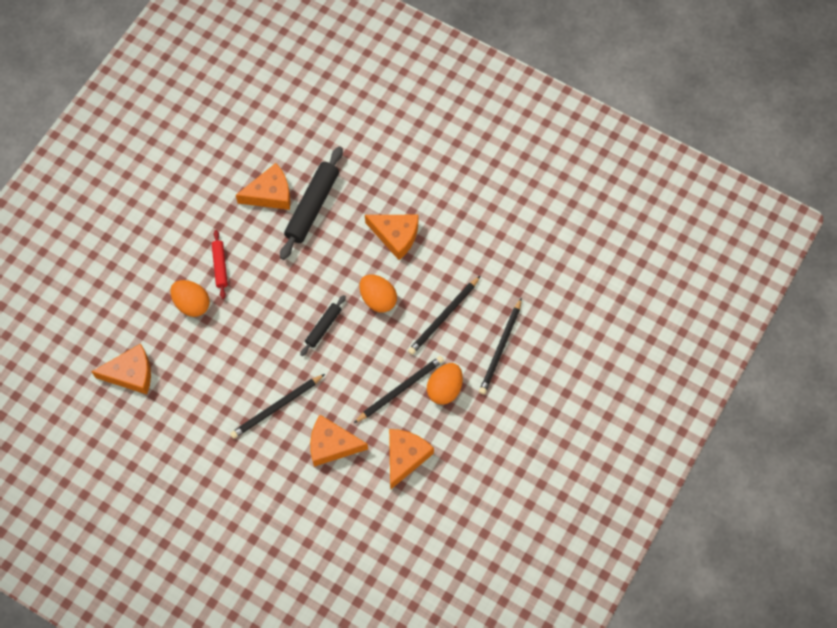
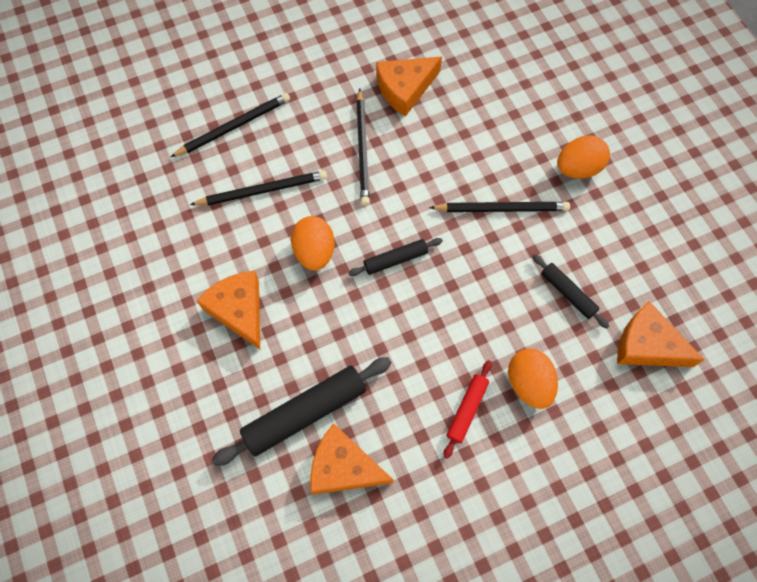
camera: 145 degrees left, 0 degrees up
(199, 376) = (568, 293): none -> black rolling pin
(332, 445) = (468, 140): orange cheese -> none
(400, 389) = (363, 149): black pencil -> black pencil turned 90 degrees counterclockwise
(444, 389) = (319, 124): orange egg -> orange egg (578, 168)

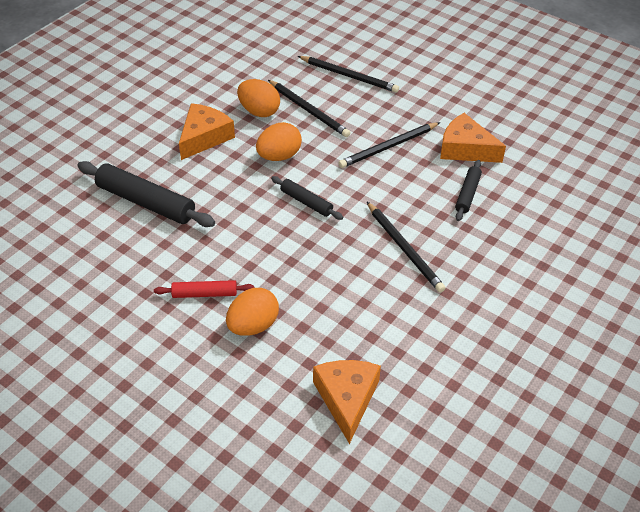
camera: 60 degrees right, 20 degrees down
(343, 467) = (115, 239): orange cheese -> none
(568, 293) = (357, 322): black rolling pin -> black rolling pin (467, 194)
(578, 168) = (488, 285): orange egg -> orange egg (259, 111)

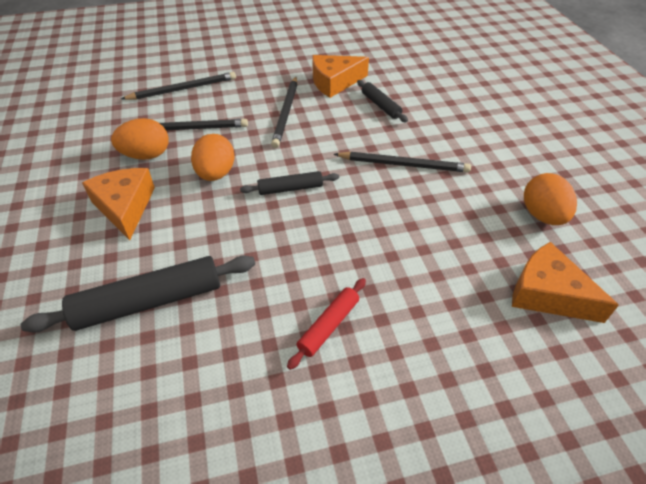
camera: 50 degrees left, 0 degrees up
(253, 325) = (405, 311): orange egg -> orange egg (542, 215)

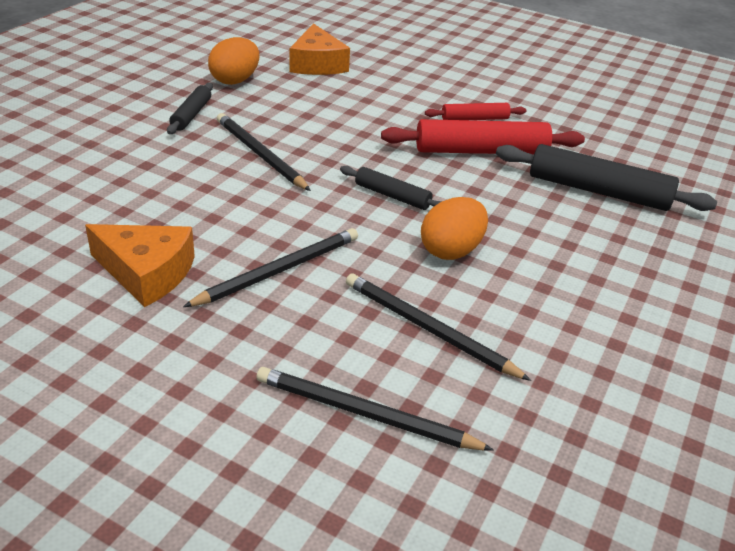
camera: 140 degrees left, 10 degrees down
(125, 207) = (580, 274): orange cheese -> none
(146, 155) = (516, 322): orange egg -> none
(280, 280) = (481, 151): none -> red rolling pin
(380, 105) = (163, 210): black rolling pin -> black rolling pin (191, 115)

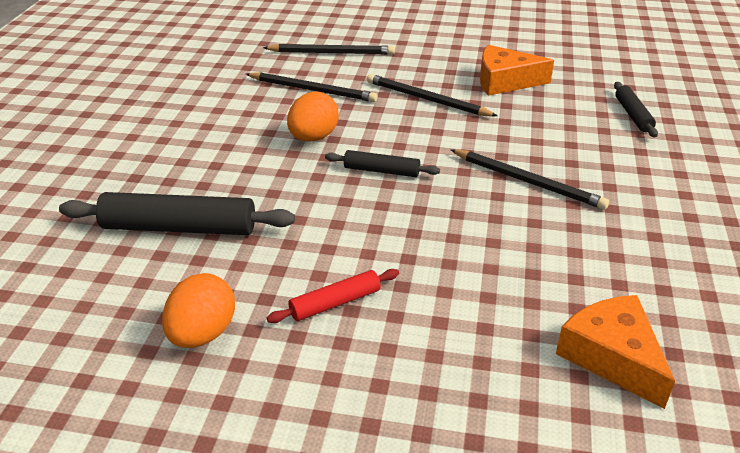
camera: 165 degrees right, 0 degrees up
(191, 115) = (643, 210): black rolling pin -> black rolling pin (633, 115)
(235, 80) = (669, 279): orange egg -> orange egg (202, 334)
(279, 270) = (426, 99): black pencil -> black pencil turned 90 degrees clockwise
(481, 151) = (314, 248): red rolling pin -> none

